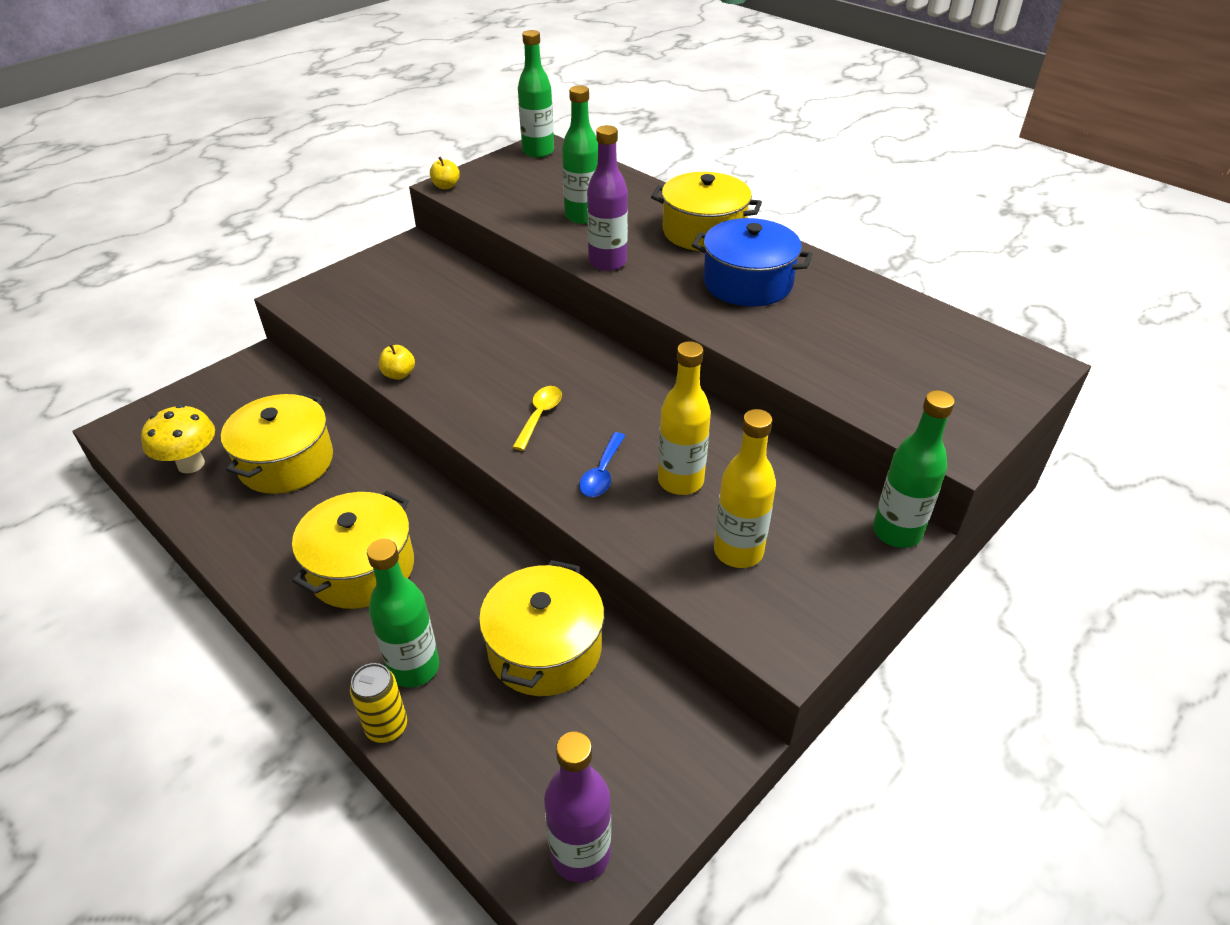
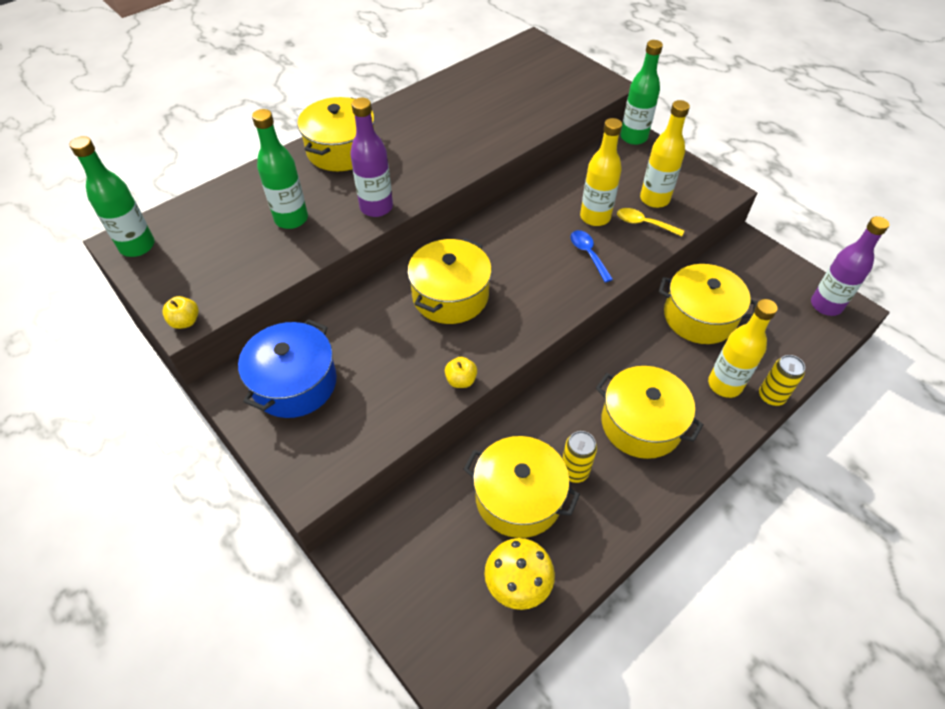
camera: 85 degrees left, 10 degrees up
(307, 505) = (574, 471): none -> yellow can
(414, 668) = (724, 385): green bottle -> yellow bottle
(522, 359) = (450, 295): none -> yellow pot
(539, 416) = (524, 285): yellow spoon -> yellow spoon (644, 224)
(602, 473) = (588, 254): blue spoon -> blue spoon turned 135 degrees counterclockwise
(747, 283) = (424, 137): blue pot -> blue pot (294, 383)

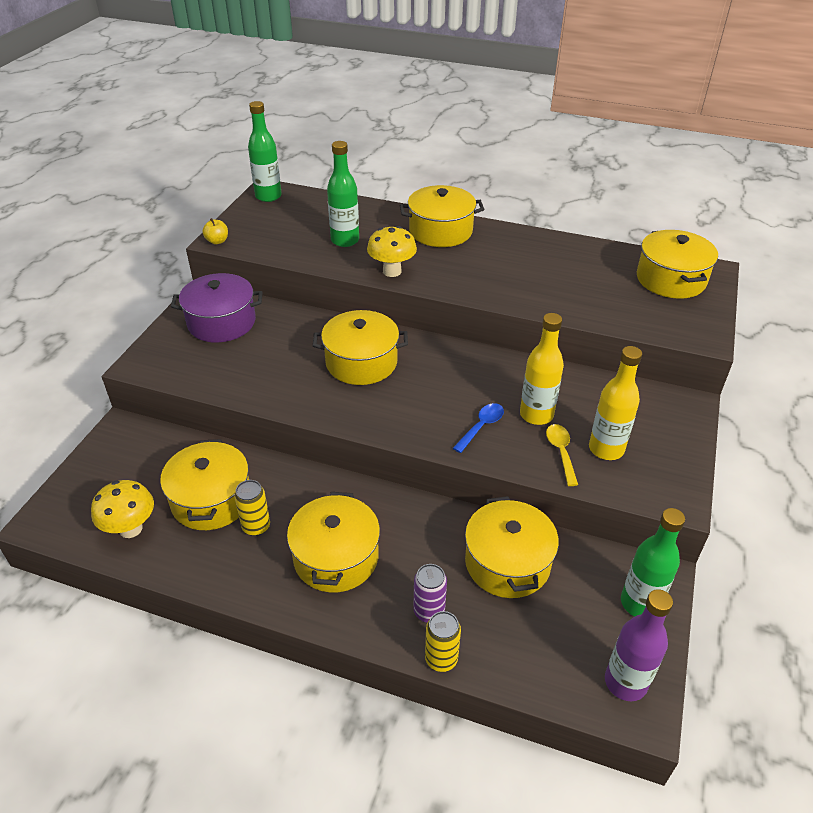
camera: 60 degrees right, 10 degrees down
(294, 383) = (221, 322): blue pot -> purple pot
(376, 207) = (392, 271): purple bottle -> yellow mushroom
(461, 380) = (276, 401): yellow apple -> none
(527, 64) = (670, 279): none -> yellow pot
(633, 137) = (687, 404): green bottle -> green bottle (639, 603)
(724, 385) = (429, 611): yellow bottle -> purple can

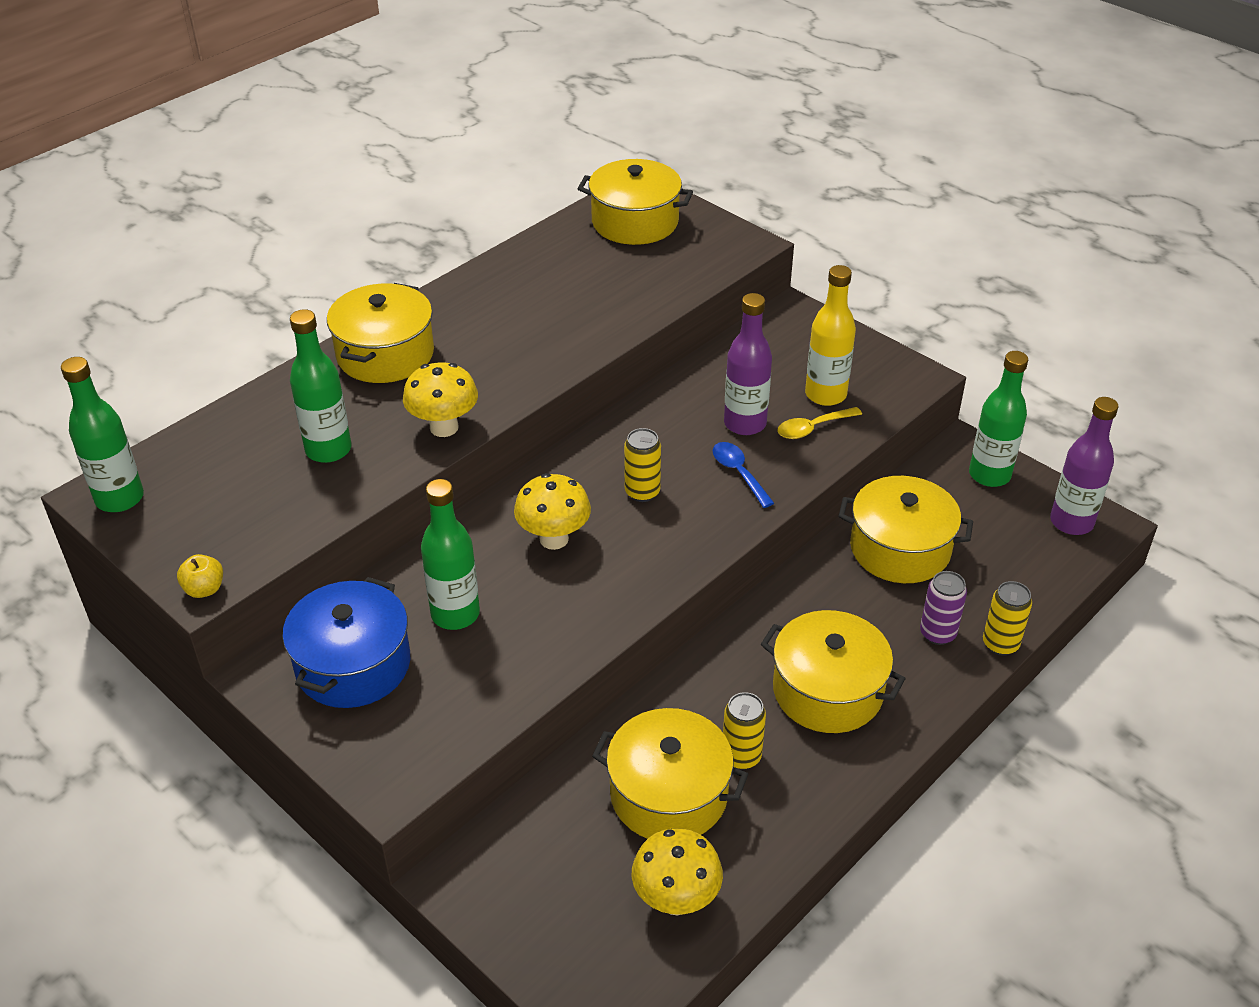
camera: 65 degrees left, 0 degrees up
(221, 322) = (353, 664): purple pot -> blue pot
(277, 345) = (455, 614): none -> green bottle
(361, 362) = (554, 539): yellow pot -> yellow mushroom
(429, 386) = (642, 492): none -> yellow can
(536, 415) = (745, 424): yellow bottle -> purple bottle
(561, 452) = (812, 428): yellow spoon -> yellow spoon turned 45 degrees counterclockwise

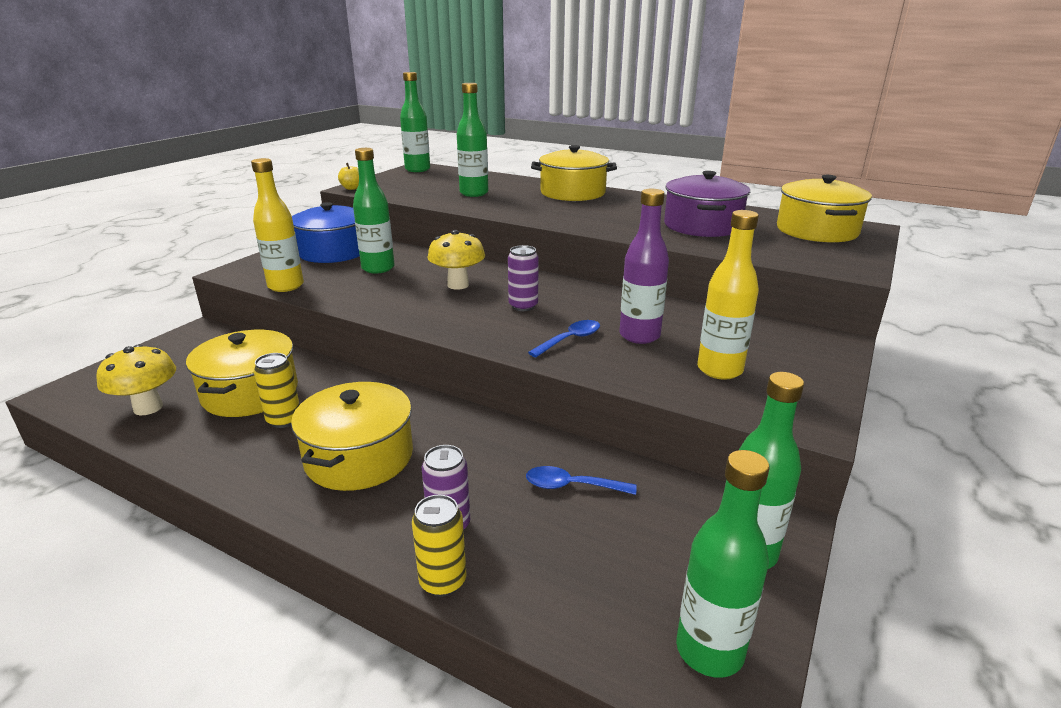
camera: 75 degrees right, 15 degrees down
(444, 427) = (510, 211): yellow mushroom -> none
(483, 717) = (286, 286): none -> yellow bottle
(583, 289) = (702, 226): none -> purple pot
(642, 492) = (523, 306): yellow can -> purple can
(812, 428) = (660, 367): yellow spoon -> none
(900, 548) = (572, 486): yellow pot -> blue spoon
(1071, 522) = (709, 650): purple bottle -> green bottle

